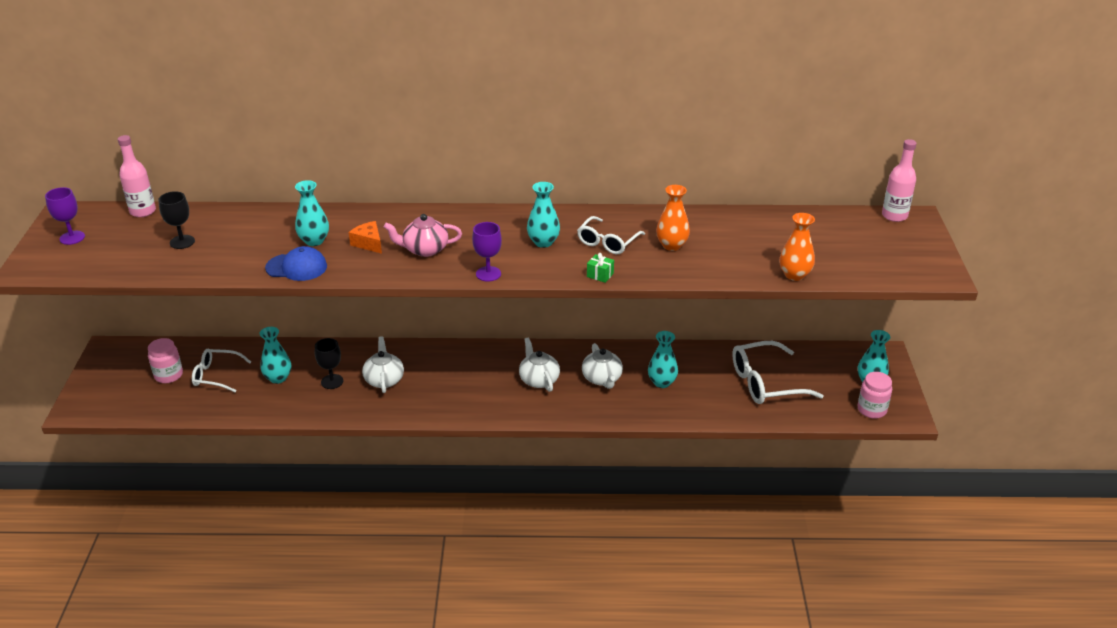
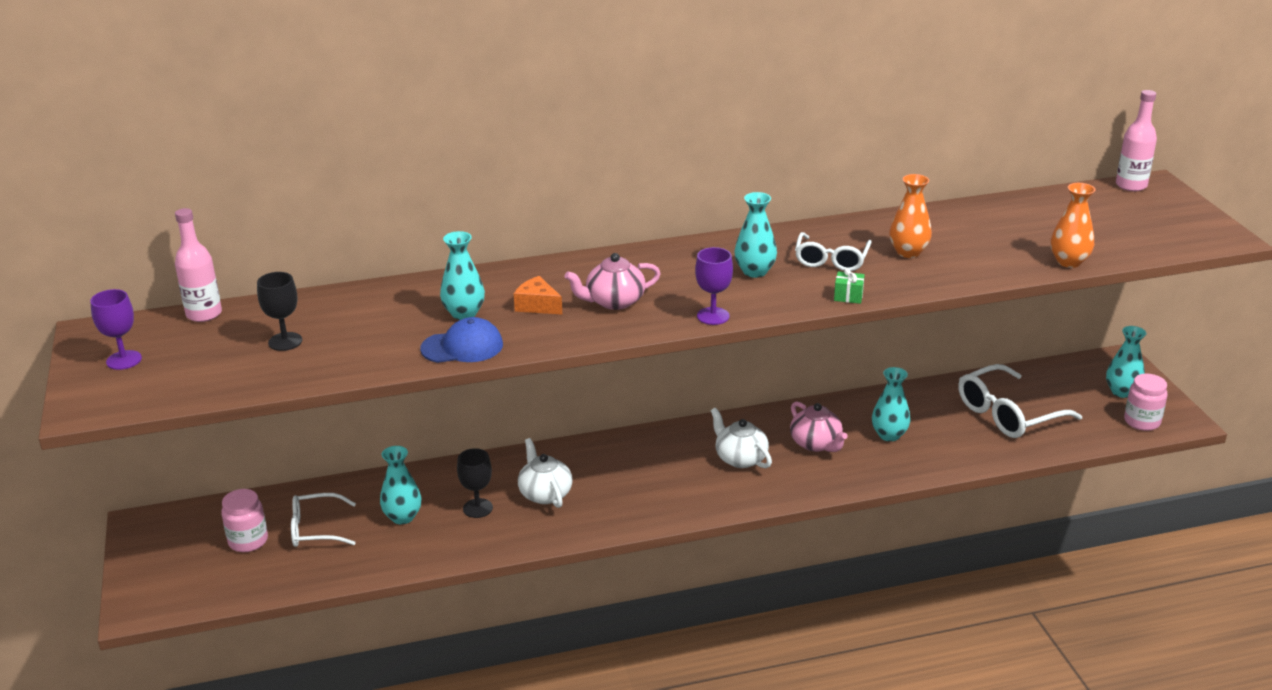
camera: 15 degrees left, 5 degrees down
(602, 379) = (816, 444): white teapot -> pink teapot

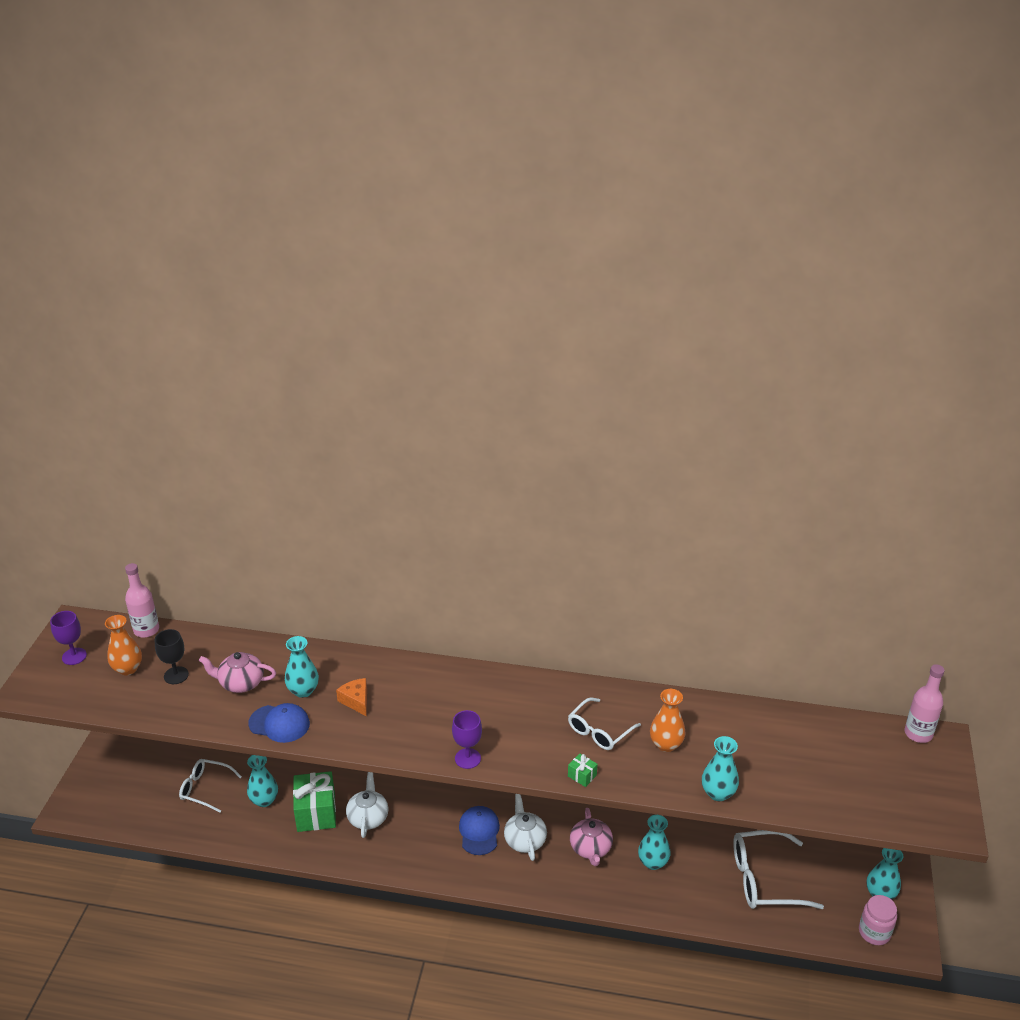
camera: 25 degrees right, 5 degrees up
(248, 541) = (160, 782): pink jar -> none
(477, 508) = (316, 812): black goblet -> green gift
(614, 301) = (410, 716): pink teapot -> pink teapot (240, 683)
(684, 467) = (479, 832): none -> blue cap
(755, 271) = (532, 722): turquoise vase -> turquoise vase (718, 793)
(1069, 262) = (789, 804): orange vase -> orange vase (128, 669)

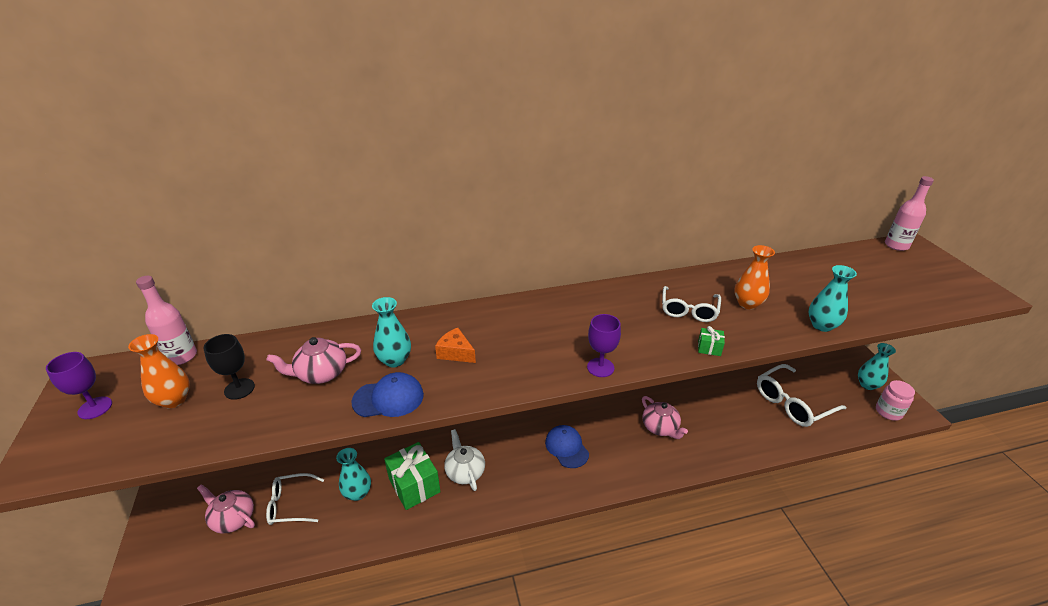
camera: 25 degrees left, 0 degrees up
(155, 782) = (233, 518): none -> pink teapot
(524, 840) = (607, 440): white teapot -> none
(653, 862) = (711, 420): turquoise vase -> none

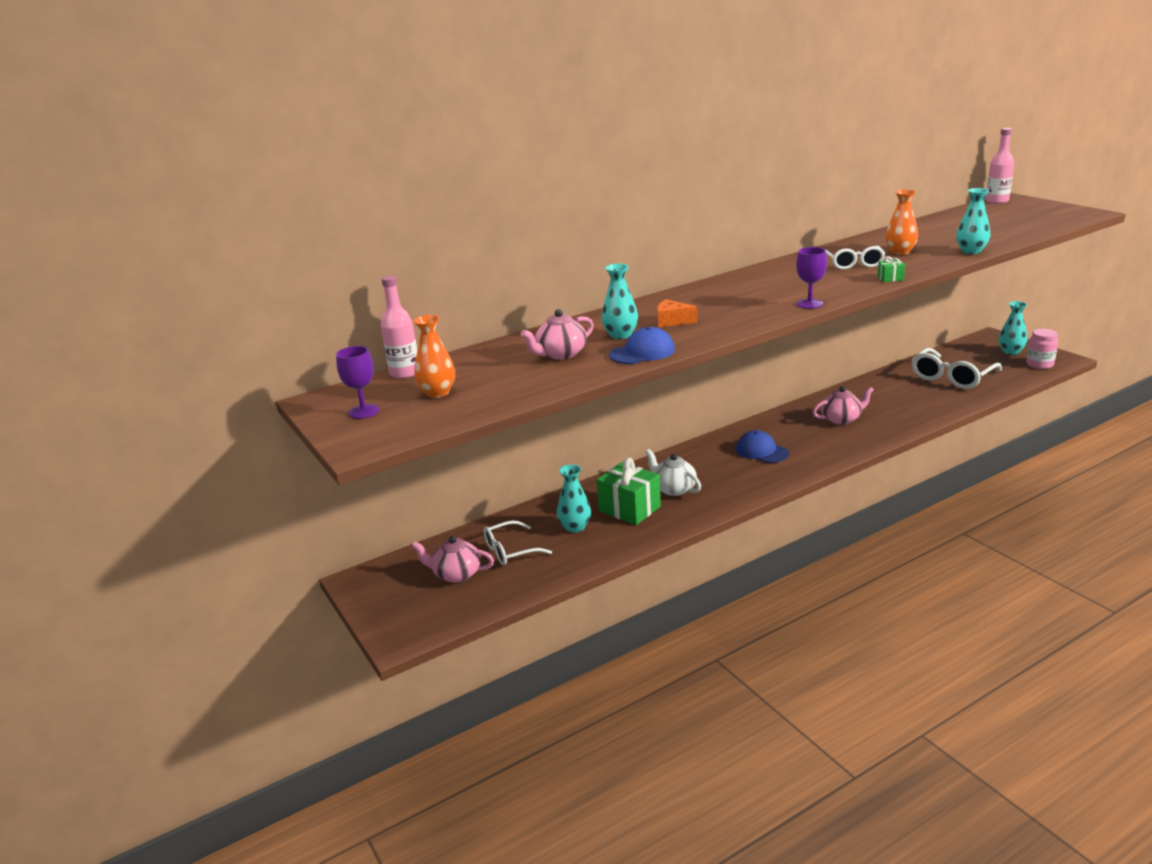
camera: 15 degrees left, 10 degrees down
(239, 389) = (493, 376): black goblet -> none
(660, 427) = (841, 419): pink teapot -> pink teapot turned 60 degrees counterclockwise

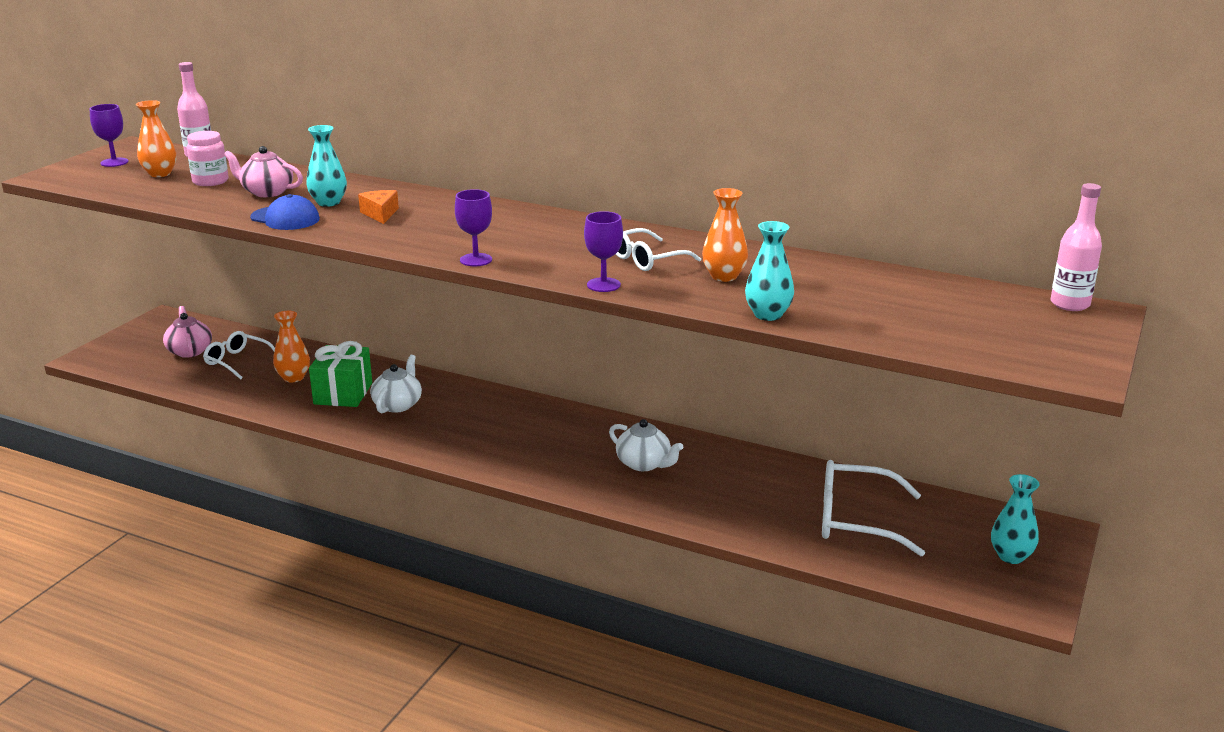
camera: 55 degrees right, 0 degrees up
(575, 527) = (293, 377): turquoise vase -> orange vase
(761, 451) = (517, 432): blue cap -> none
(841, 419) = (644, 464): pink teapot -> white teapot
(890, 278) = (603, 285): green gift -> purple goblet
(1039, 364) = (987, 588): pink jar -> pink jar (210, 181)

